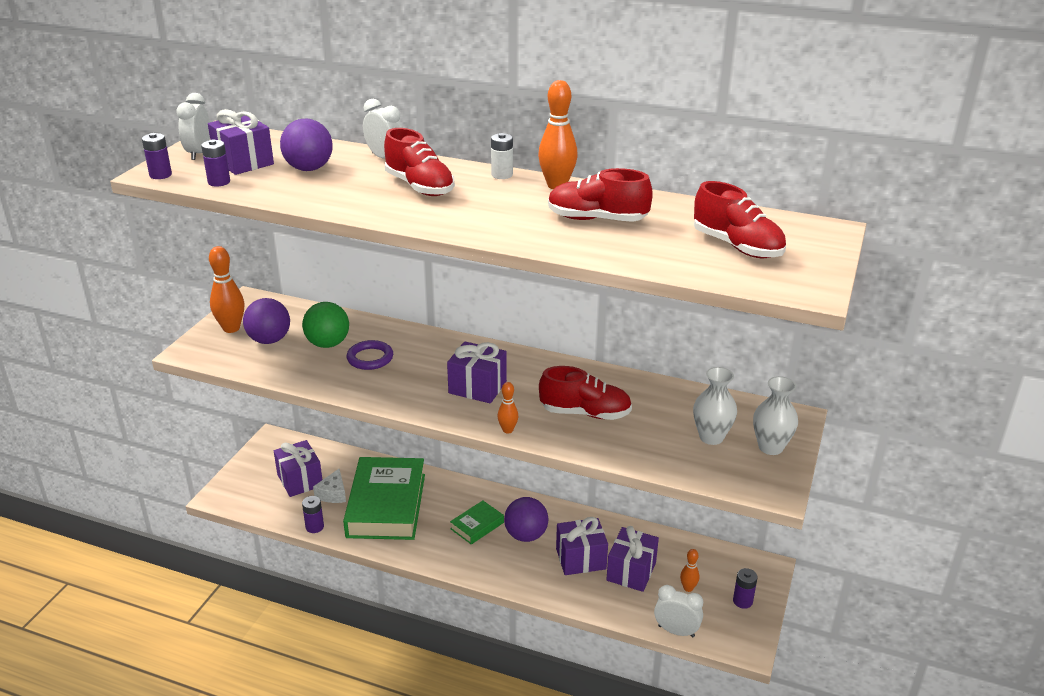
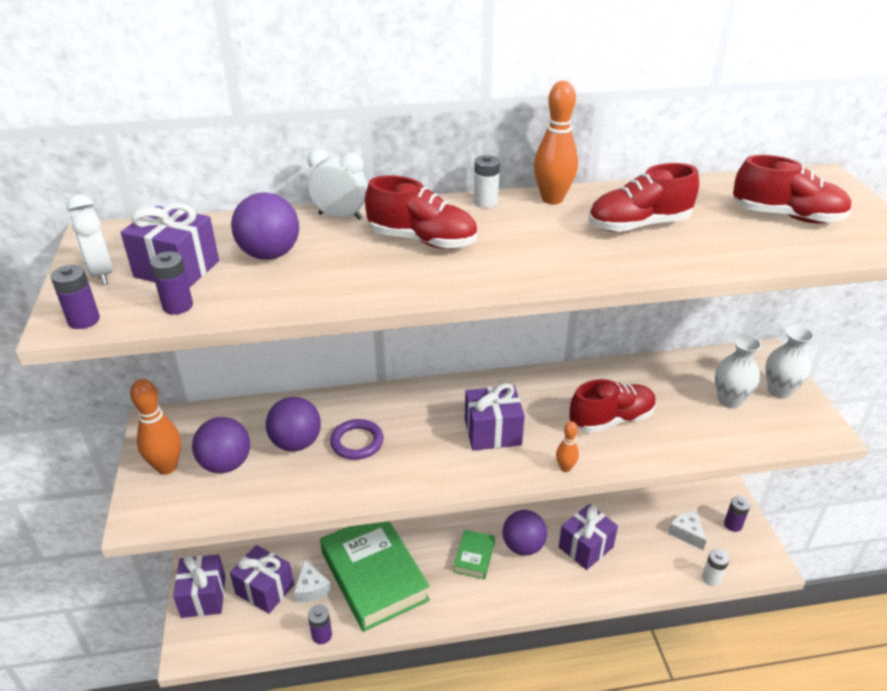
camera: 30 degrees left, 5 degrees up
(328, 344) = (296, 443): green ball -> purple ball
(631, 571) = (633, 539): purple gift -> purple gift (203, 596)
(676, 631) = (711, 578): white clock -> white battery
(688, 588) = (686, 533): orange bowling pin -> white cheese

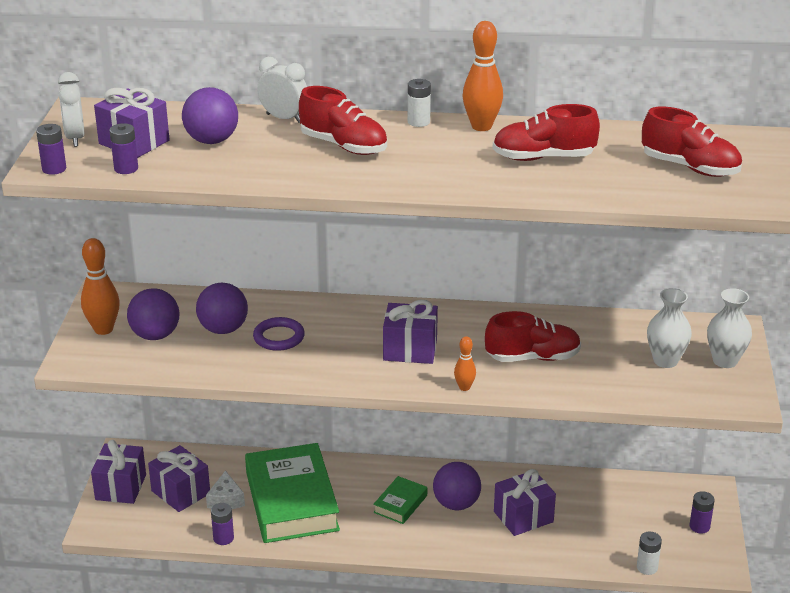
camera: 15 degrees right, 5 degrees down
(686, 533) = (642, 524): white cheese -> none

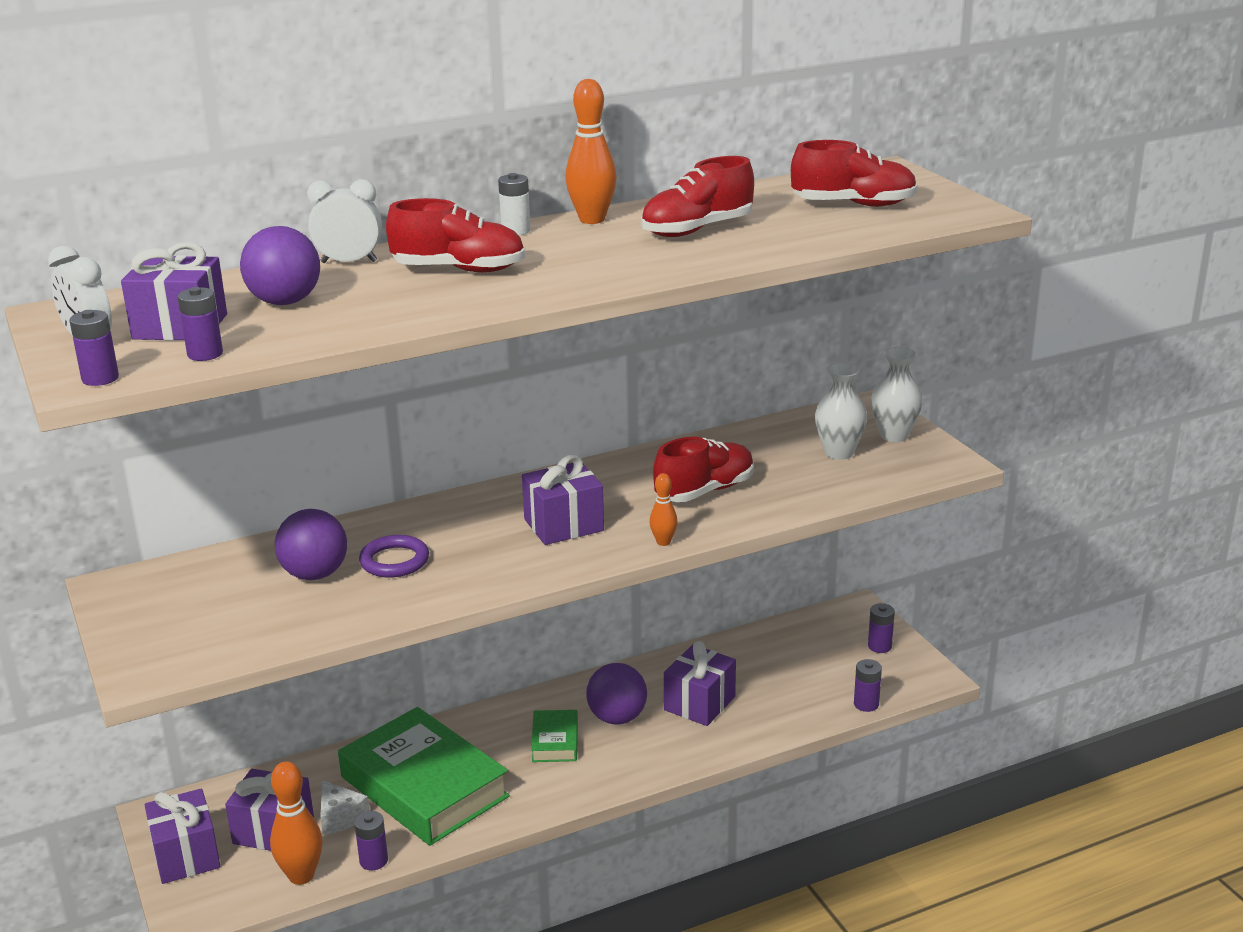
camera: 30 degrees left, 5 degrees down
(103, 329) = (150, 624): orange bowling pin -> orange bowling pin (301, 876)
(155, 335) = (230, 608): purple ball -> none
(647, 567) = (866, 704): white battery -> purple battery

